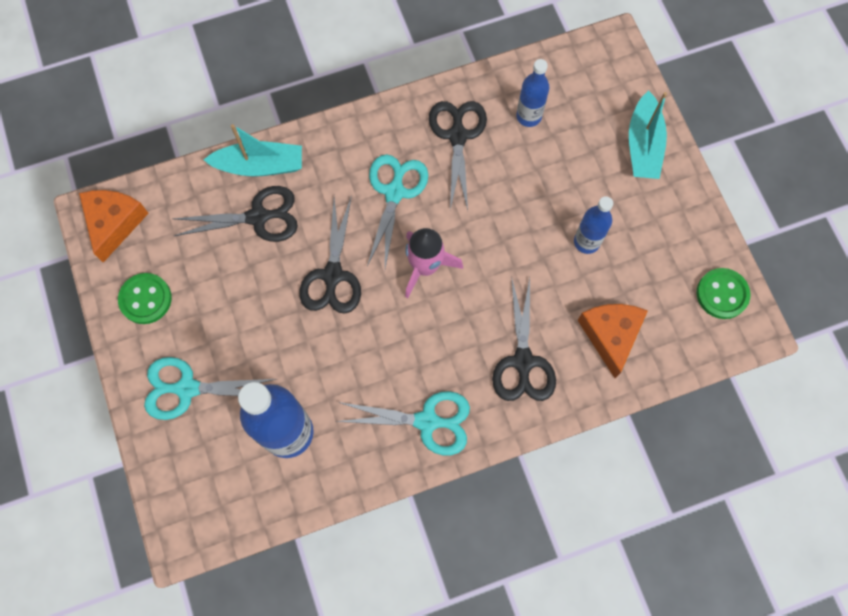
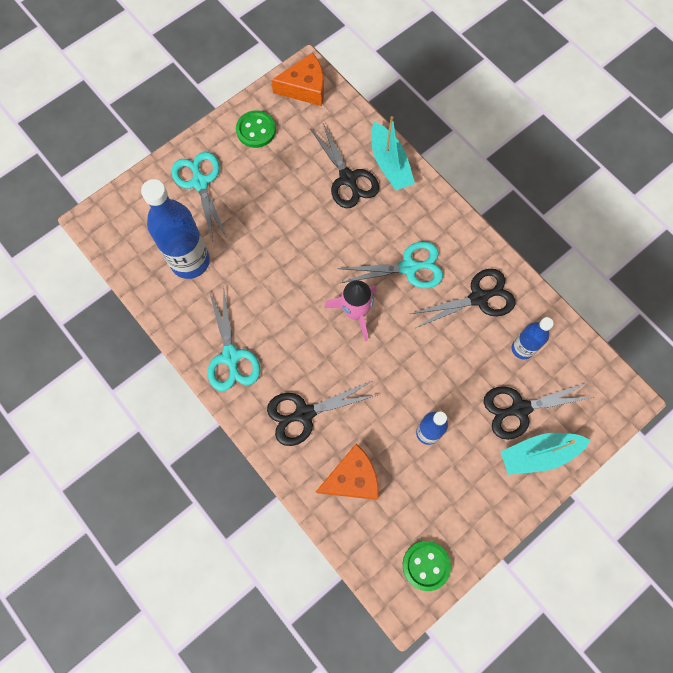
camera: 70 degrees right, 0 degrees up
(333, 275) = (322, 247): black scissors -> black scissors (519, 409)

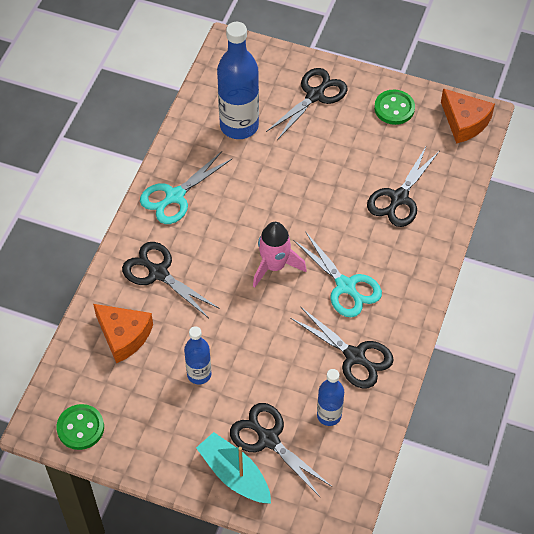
camera: 60 degrees right, 15 degrees down
(200, 182) = (315, 95): turquoise scissors -> black scissors
(389, 164) = (438, 223): turquoise boat -> none

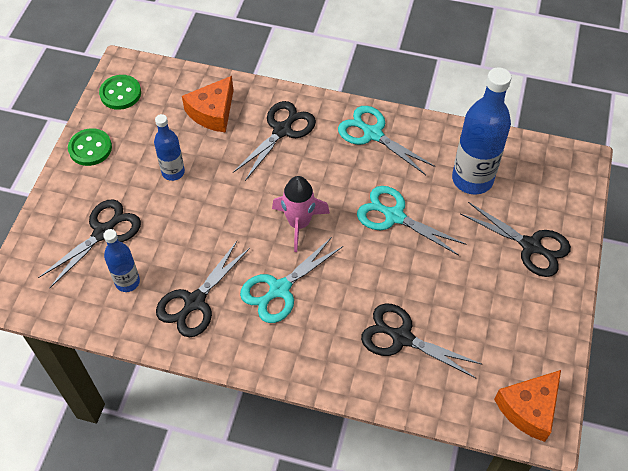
camera: 85 degrees right, 0 degrees up
(234, 474) = (69, 208): turquoise boat -> none
(274, 190) = (394, 216): none -> turquoise scissors
(394, 108) = (532, 328): green button -> green button (90, 148)

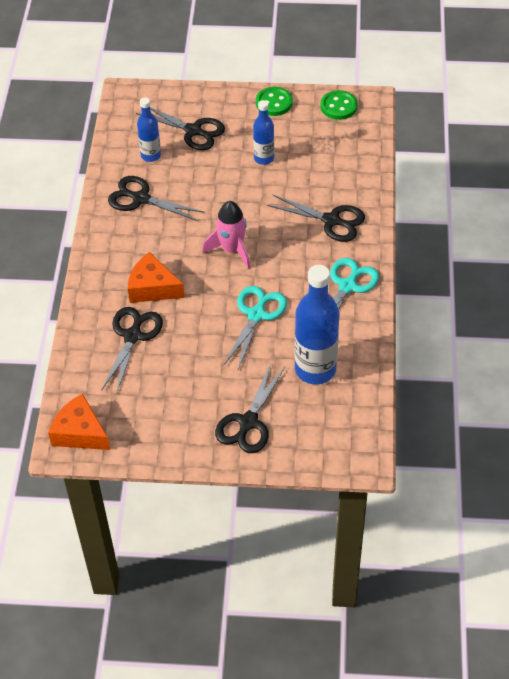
camera: 80 degrees right, 5 degrees down
(213, 112) = (337, 170): orange cheese -> orange cheese (152, 288)
(279, 289) = (163, 248): turquoise scissors -> none

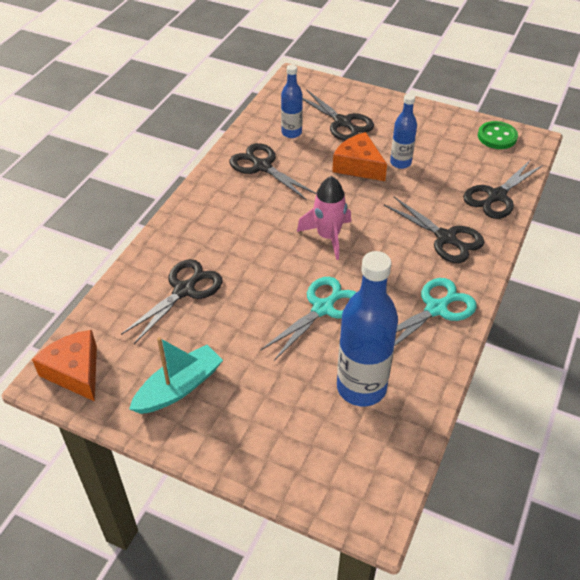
camera: 20 degrees right, 5 degrees down
(152, 288) = (230, 249): orange cheese -> orange cheese (358, 166)
(172, 417) = (179, 387): none -> turquoise boat
(248, 422) = (258, 423): black scissors -> black scissors (496, 196)
(274, 103) = (432, 118): green button -> none

